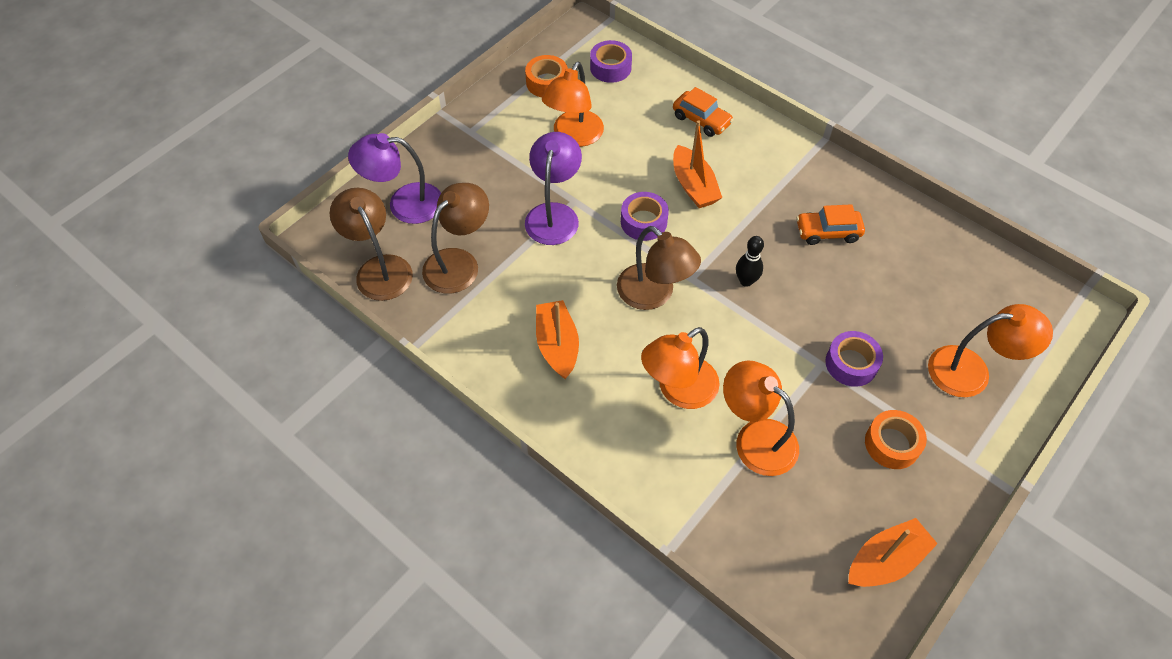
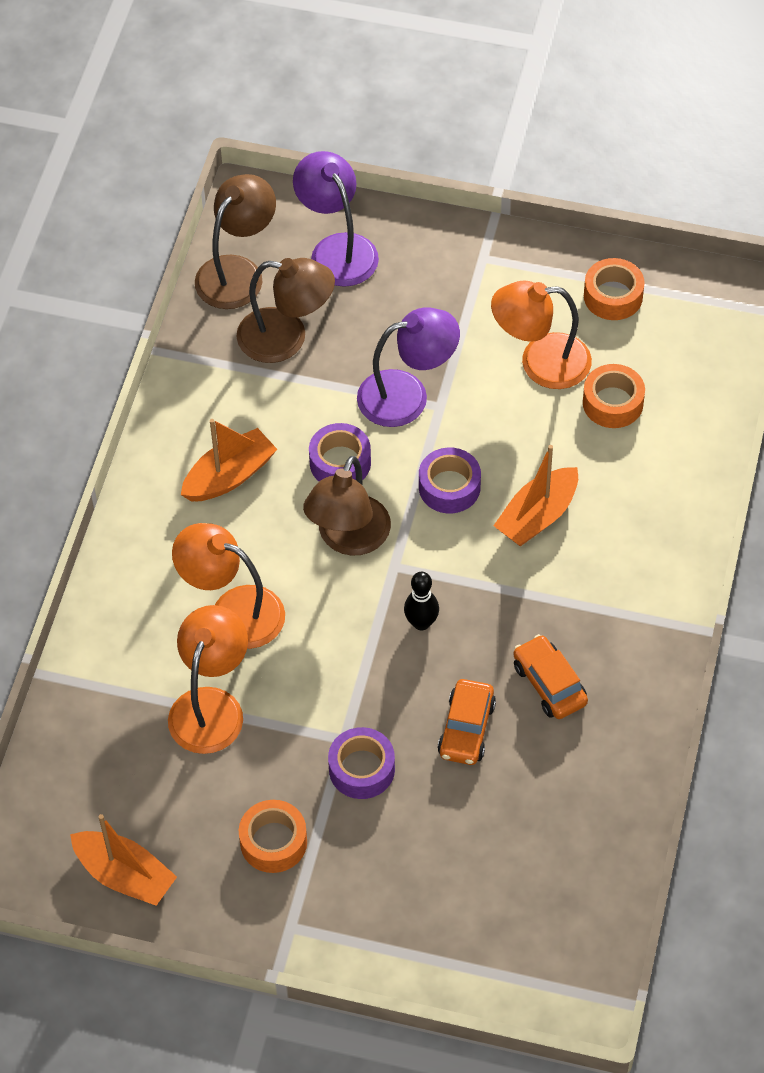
camera: 65 degrees right, 0 degrees up
(610, 67) = (684, 350): purple tape -> purple tape (340, 462)
(628, 115) = (613, 403): none -> orange tape
(701, 120) = (655, 483): orange car -> orange car (466, 729)
(971, 371) = (420, 899): orange lamp -> none

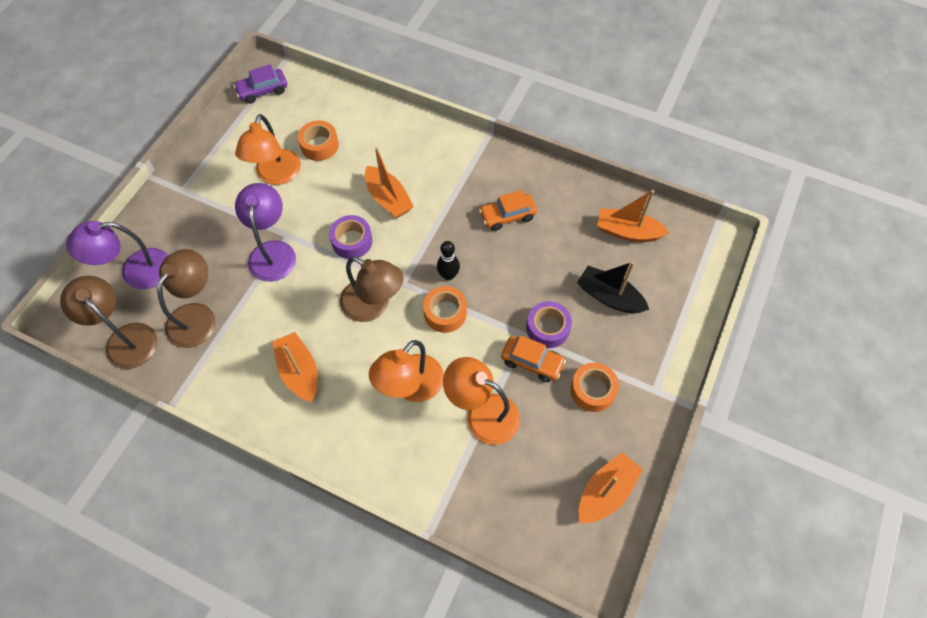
camera: 80 degrees left, 5 degrees up
(340, 462) = (312, 300): purple tape -> none
(435, 847) = (609, 297): none -> black boat
(466, 729) = (530, 265): orange car -> orange car (532, 362)
(564, 862) = (627, 232): none -> orange boat
(613, 296) = (242, 129): orange tape -> orange tape (445, 313)
(698, 300) = (263, 90): none -> purple car

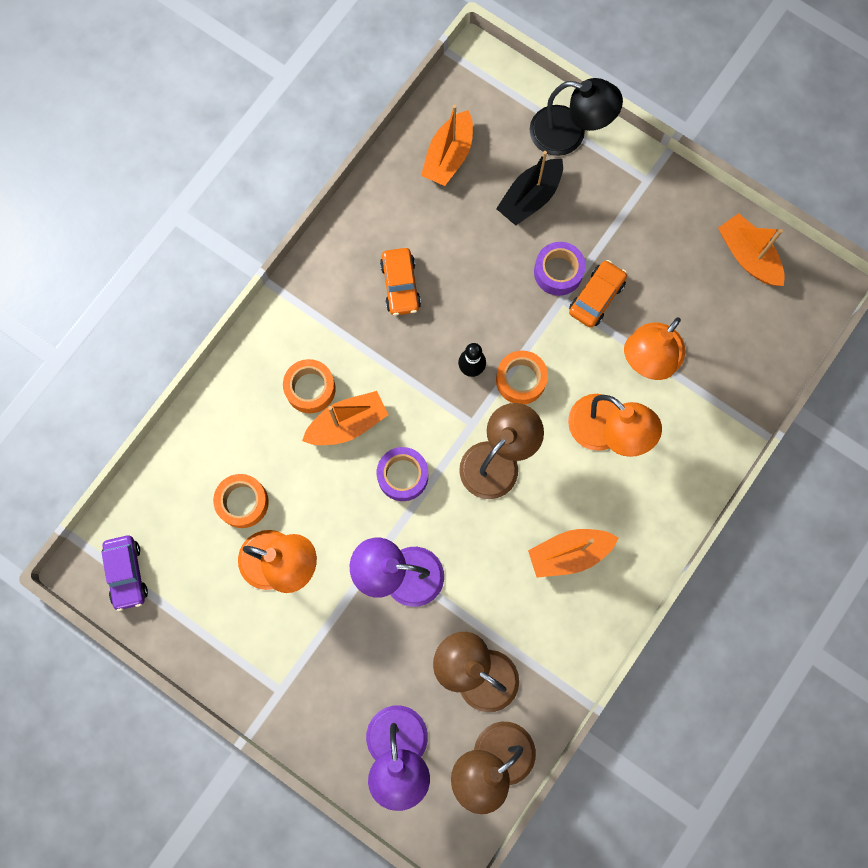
camera: 80 degrees left, 15 degrees up
(592, 390) = (638, 242): orange tape -> orange tape (310, 389)
(678, 319) = (569, 134): none -> black lamp

